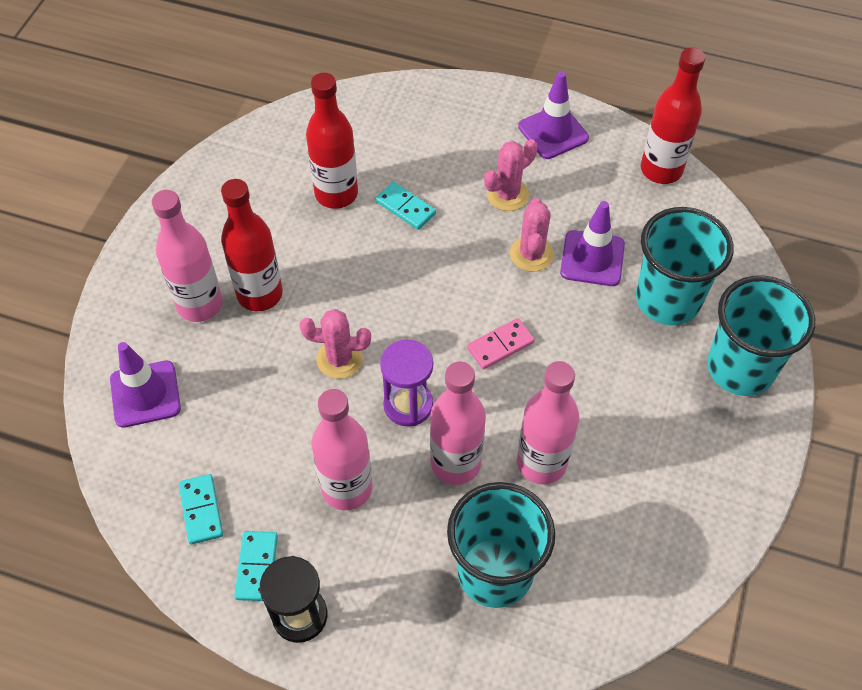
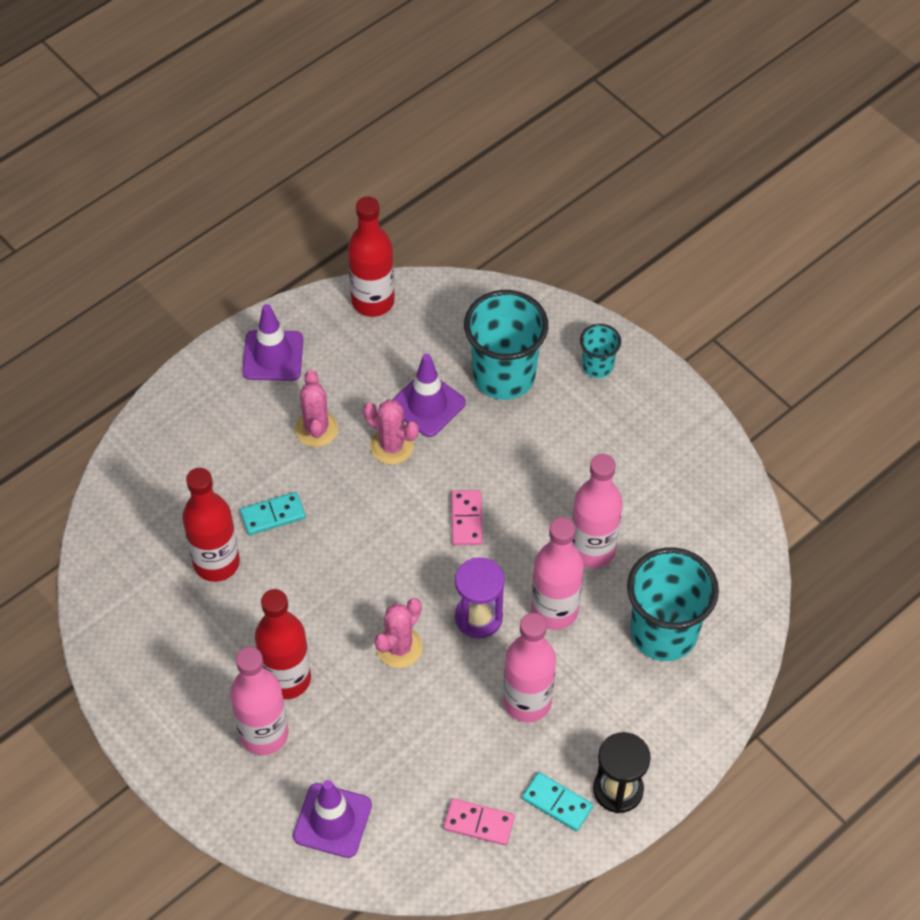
camera: 60 degrees left, 0 degrees up
(201, 510) = (479, 823): turquoise domino -> pink domino
(740, 368) = (597, 366): turquoise cup -> turquoise cup, size x0.50

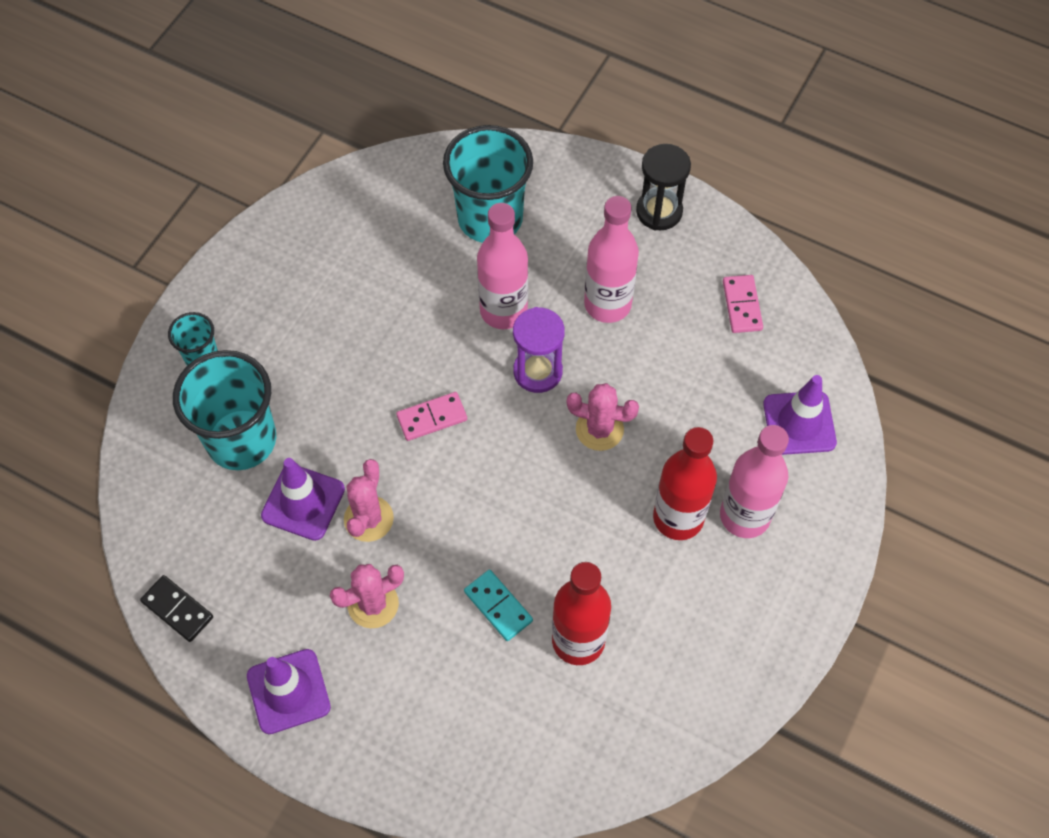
camera: 110 degrees left, 5 degrees up
(373, 301) = (177, 609): red bottle -> black domino
(557, 803) = (693, 252): turquoise domino -> none
(592, 549) = (424, 299): pink bottle -> none

